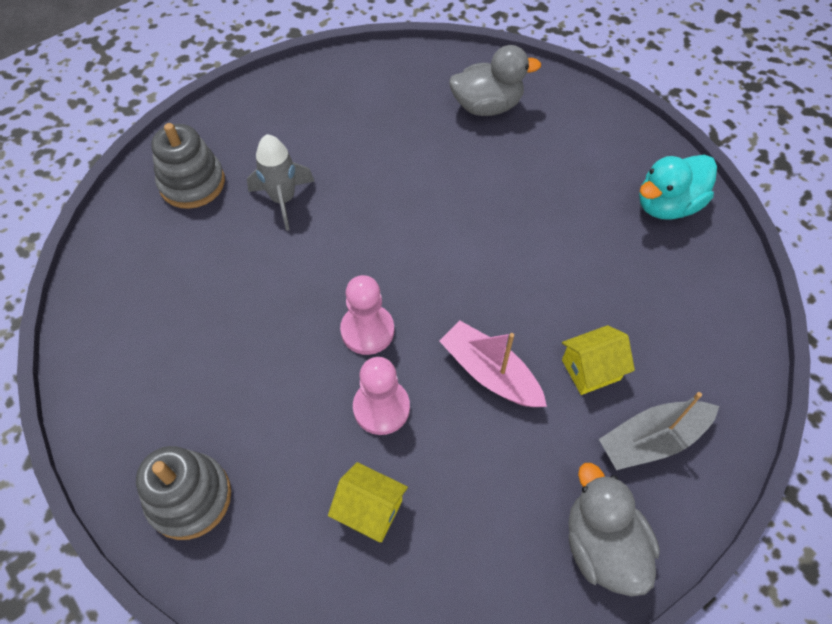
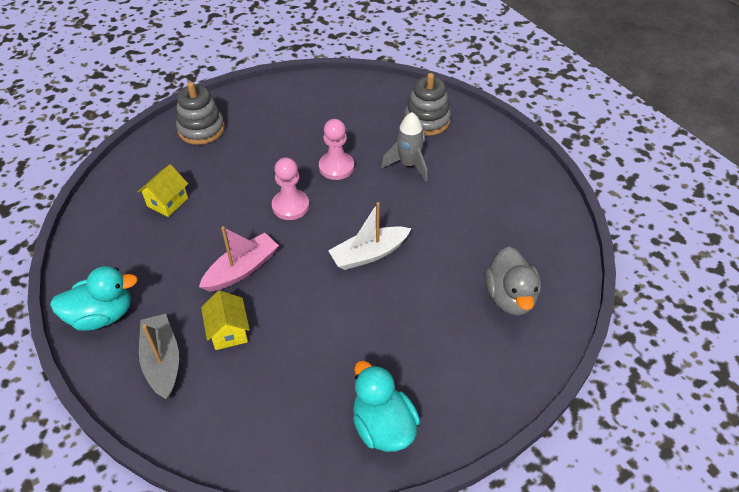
camera: 95 degrees right, 10 degrees down
(381, 408) = (231, 210): pink pawn -> pink pawn (336, 167)
(444, 232) = (369, 254): none -> white boat
(602, 545) = (102, 315): grey duck -> turquoise duck

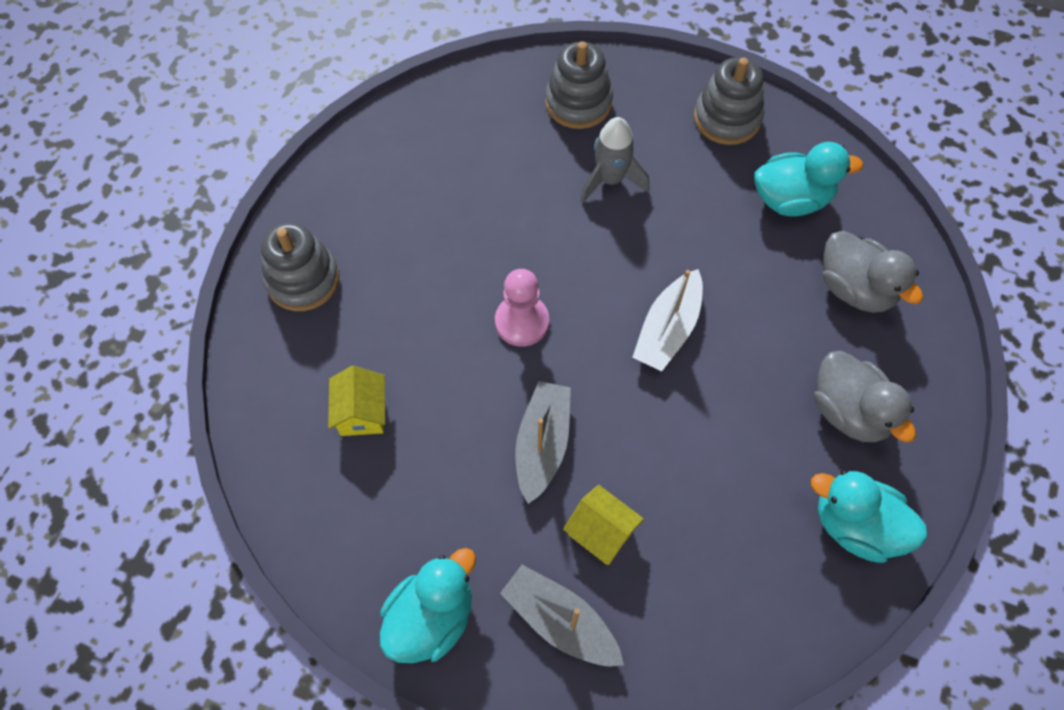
camera: 35 degrees left, 15 degrees up
(242, 269) = (542, 444): pink boat -> grey boat
(336, 167) = (528, 233): pink pawn -> none
(440, 361) = (849, 411): none -> grey duck
(511, 169) = (727, 118): none -> grey stacking toy
(512, 229) = (791, 199): none -> turquoise duck

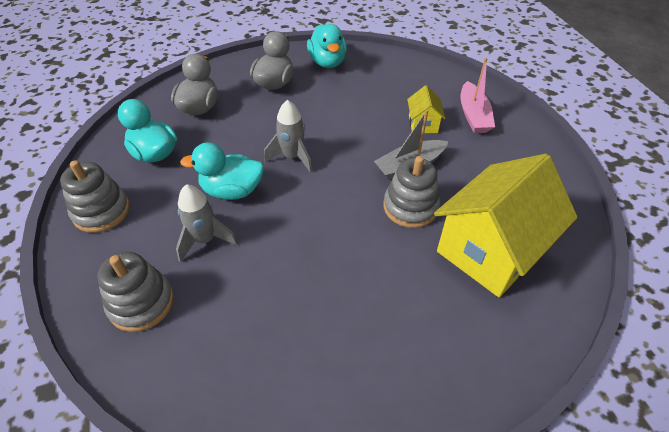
camera: 130 degrees left, 15 degrees down
(303, 279) = (457, 364): grey stacking toy -> grey stacking toy (410, 207)
(362, 413) = (490, 250): yellow house -> yellow house, size x2.29
(431, 617) = (530, 153): turquoise duck -> turquoise duck (232, 190)
(522, 322) = (353, 217): pink pawn -> none
(560, 621) = (473, 115): grey boat -> pink boat
(668, 329) = (292, 157): white boat -> grey rocket

